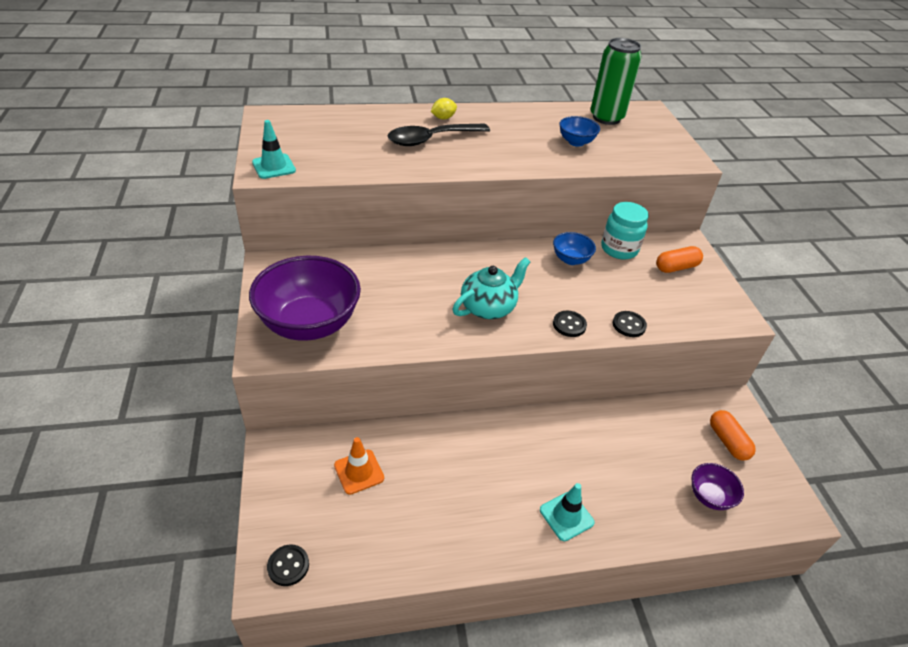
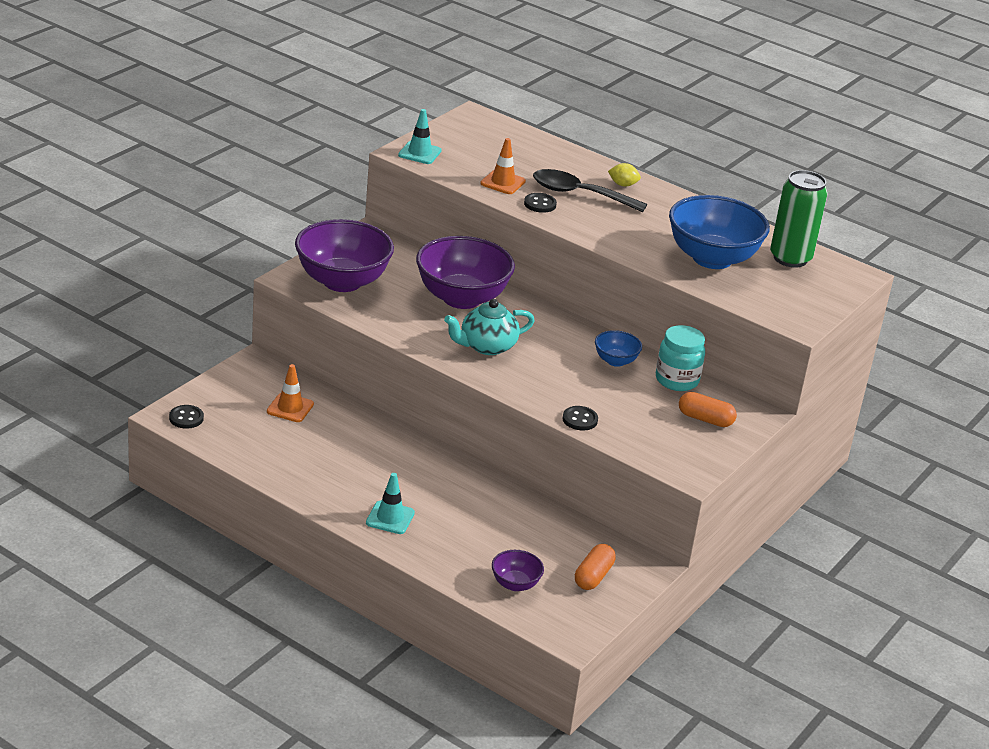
camera: 45 degrees right, 10 degrees down
(370, 158) = (503, 182): none -> orange traffic cone
(413, 277) = (461, 298): none -> purple bowl
(489, 307) = (487, 346): turquoise teapot -> turquoise teapot turned 150 degrees clockwise
(569, 325) = (530, 391): black button -> black button (540, 204)
(576, 142) = (712, 258): blue bowl -> blue bowl, size x2.13

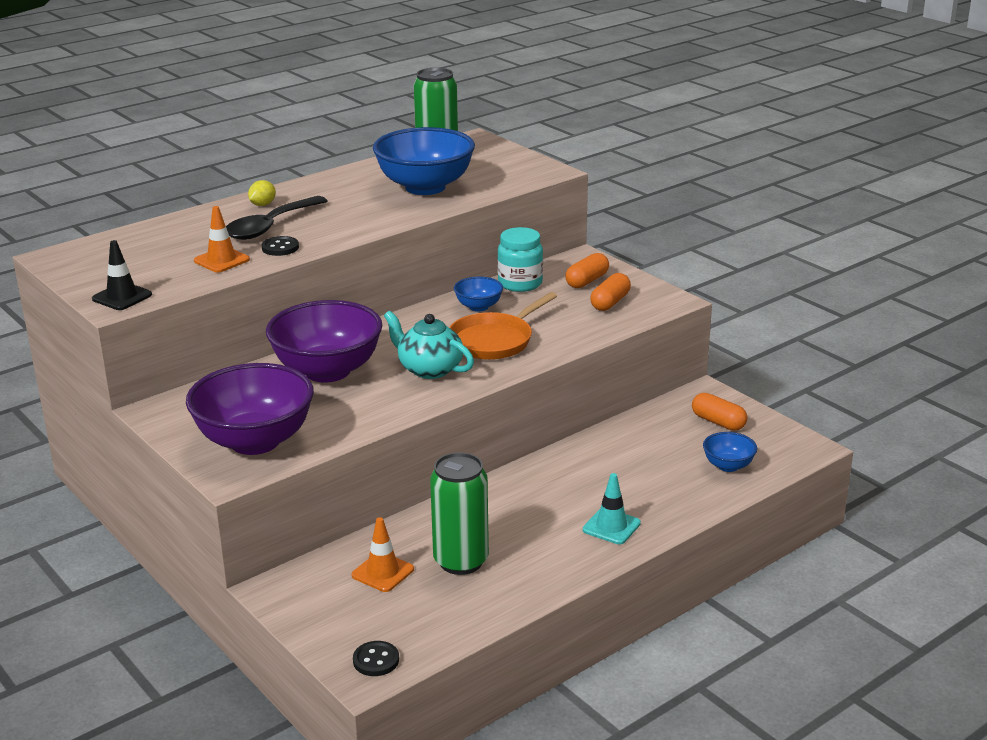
camera: 70 degrees left, 5 degrees down
(316, 443) = (461, 561): none -> green can
(419, 153) = (122, 297): turquoise traffic cone -> black traffic cone
(487, 346) = (429, 369): turquoise teapot -> turquoise teapot turned 135 degrees clockwise
(515, 584) = (728, 466): purple bowl -> blue bowl
(554, 375) = (494, 340): none -> orange pan
(580, 420) = (576, 339): black button -> none
(665, 436) = (610, 302): none -> orange capsule

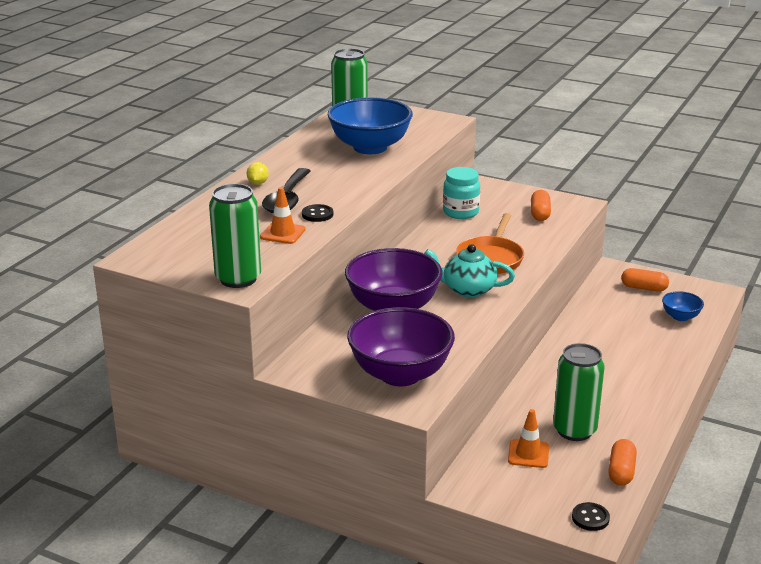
camera: 25 degrees left, 0 degrees up
(122, 297) = (238, 279): black traffic cone -> green can
(478, 307) = (450, 236): blue bowl -> none
(587, 281) = (506, 201): orange capsule -> orange capsule (621, 471)
(611, 526) = (649, 378): turquoise traffic cone -> none

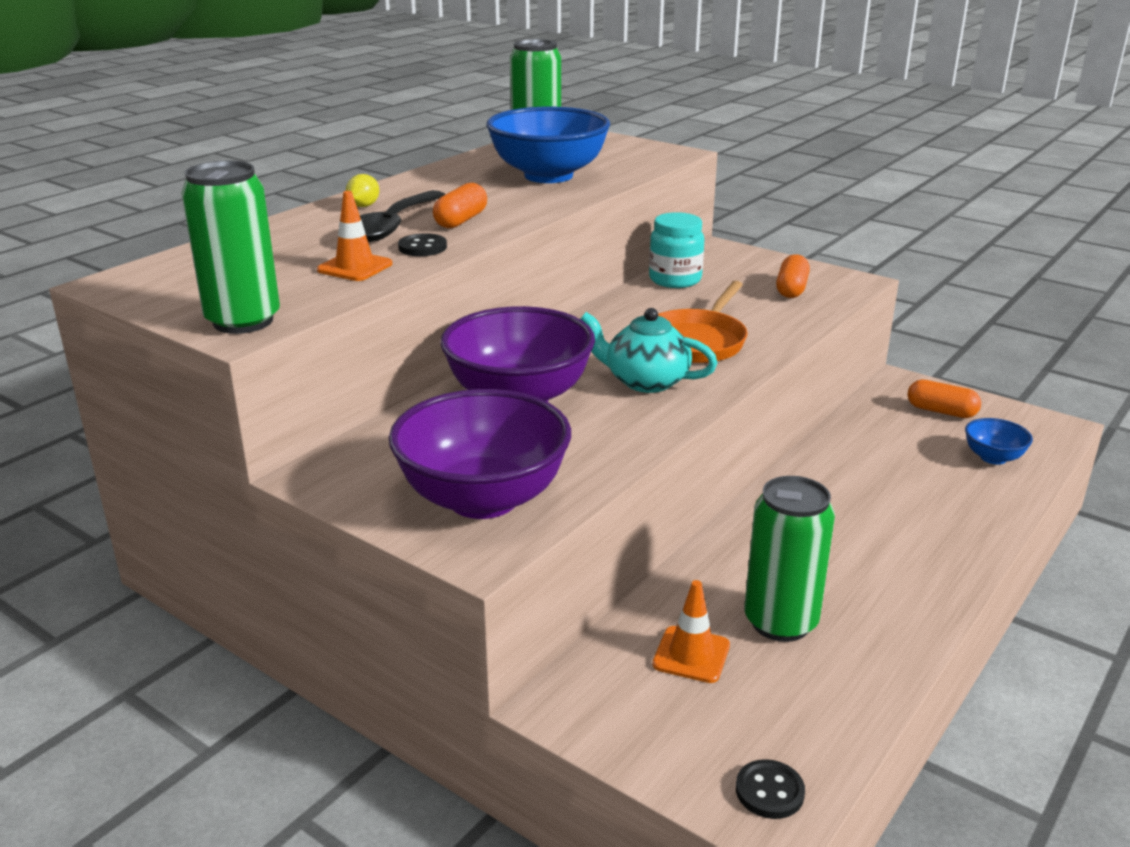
camera: 10 degrees right, 0 degrees up
(621, 471) = (845, 706): orange capsule -> orange capsule (461, 220)

